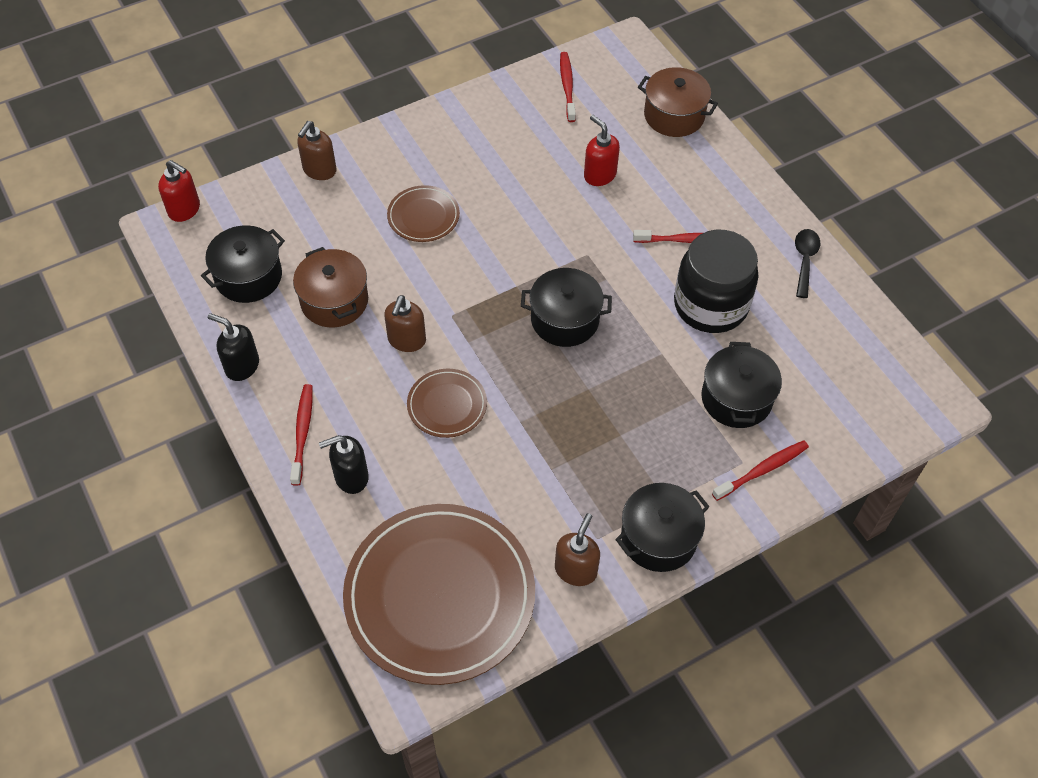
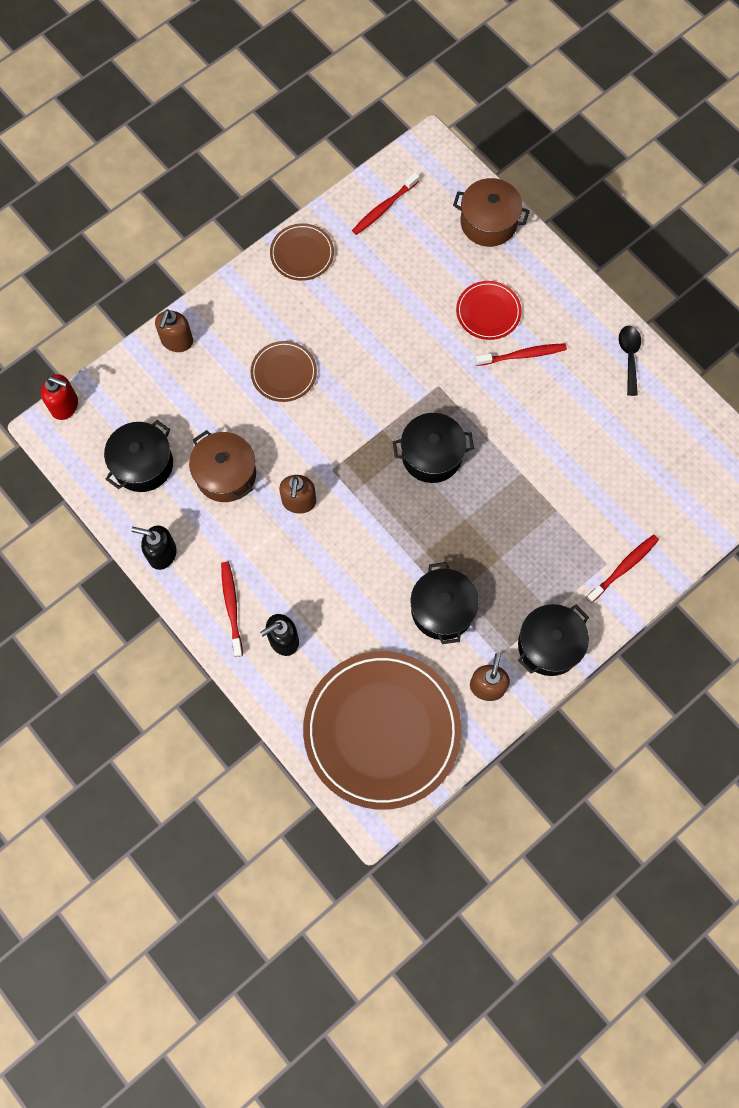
camera: 10 degrees left, 15 degrees up
(447, 405) = (348, 557): brown plate -> brown plate (302, 254)
(567, 87) = (384, 208): red toothbrush -> red toothbrush turned 120 degrees counterclockwise
(599, 175) = (433, 300): red soap dispenser -> none
(657, 195) = (488, 312): none -> red plate
(710, 305) = (555, 417): black jar -> none
(736, 398) = (591, 504): black pot -> black pot (442, 609)

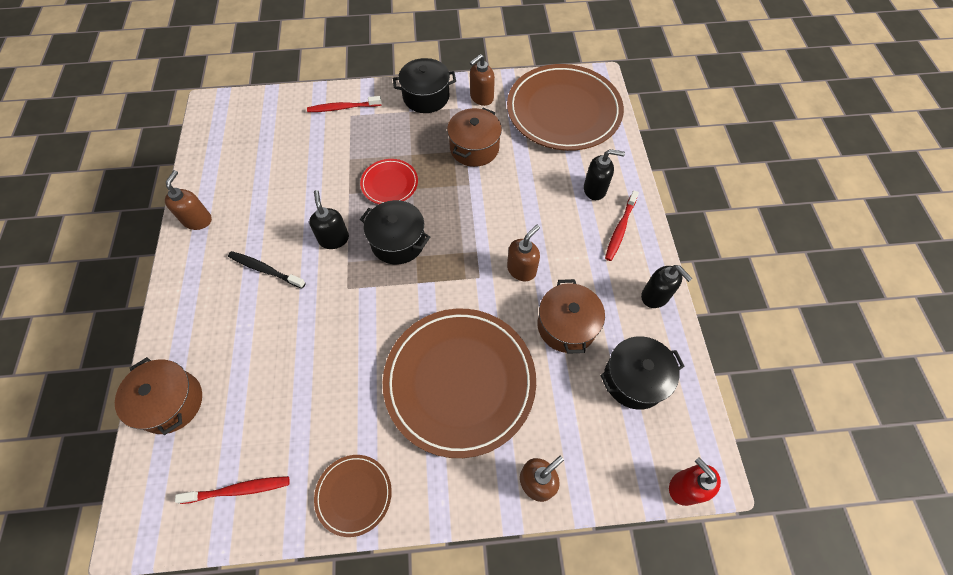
camera: 145 degrees left, 10 degrees down
(284, 373) = (459, 381): brown plate -> brown plate, size x2.17
(442, 609) = (474, 148): black pot -> brown pot
(488, 312) = (254, 321): red plate -> red plate (389, 184)
(491, 420) = (334, 239): none -> black soap dispenser
(522, 355) = (265, 270): red toothbrush -> black toothbrush
(629, 357) = (198, 220): black spoon -> brown soap dispenser

